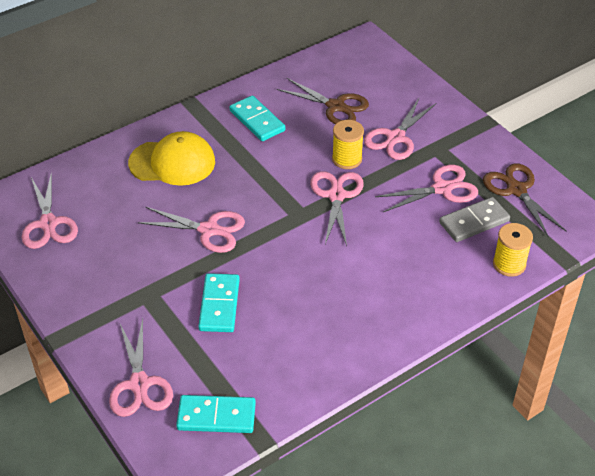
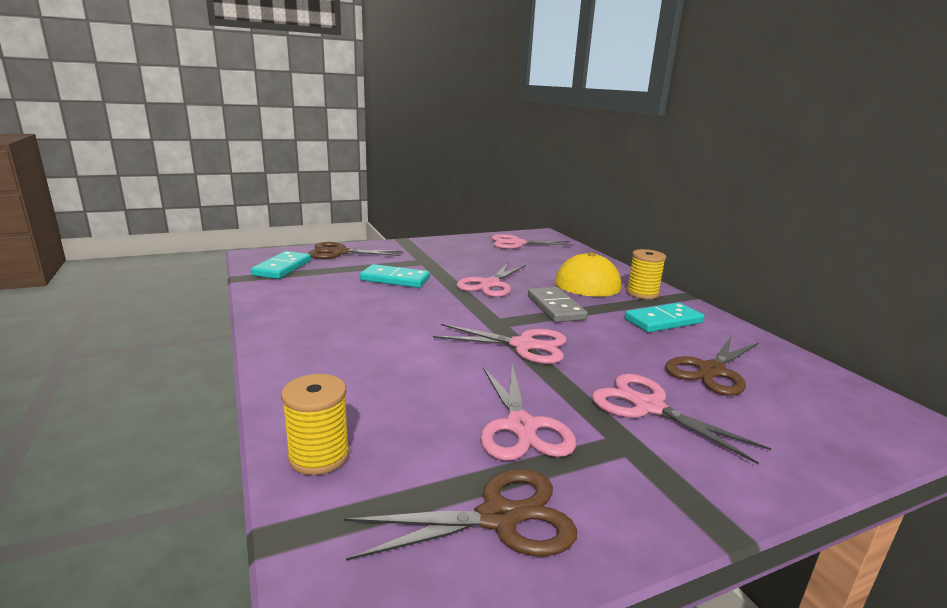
camera: 100 degrees right, 25 degrees down
(139, 384) = (339, 252): pink scissors -> brown scissors
(347, 159) = (594, 362): yellow spool -> yellow spool (642, 293)
(474, 222) = (433, 442): grey domino -> grey domino (555, 307)

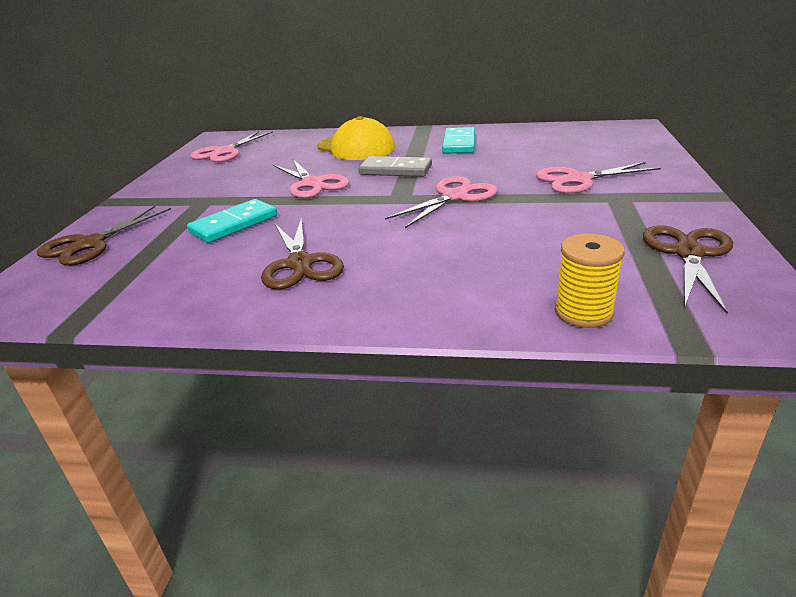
camera: 55 degrees left, 10 degrees up
(282, 268) = (83, 290): turquoise domino -> none
(521, 427) = (581, 224): pink scissors -> none
(642, 293) = (404, 137): yellow spool -> none
(712, 371) = (544, 151): brown scissors -> brown scissors (300, 264)

